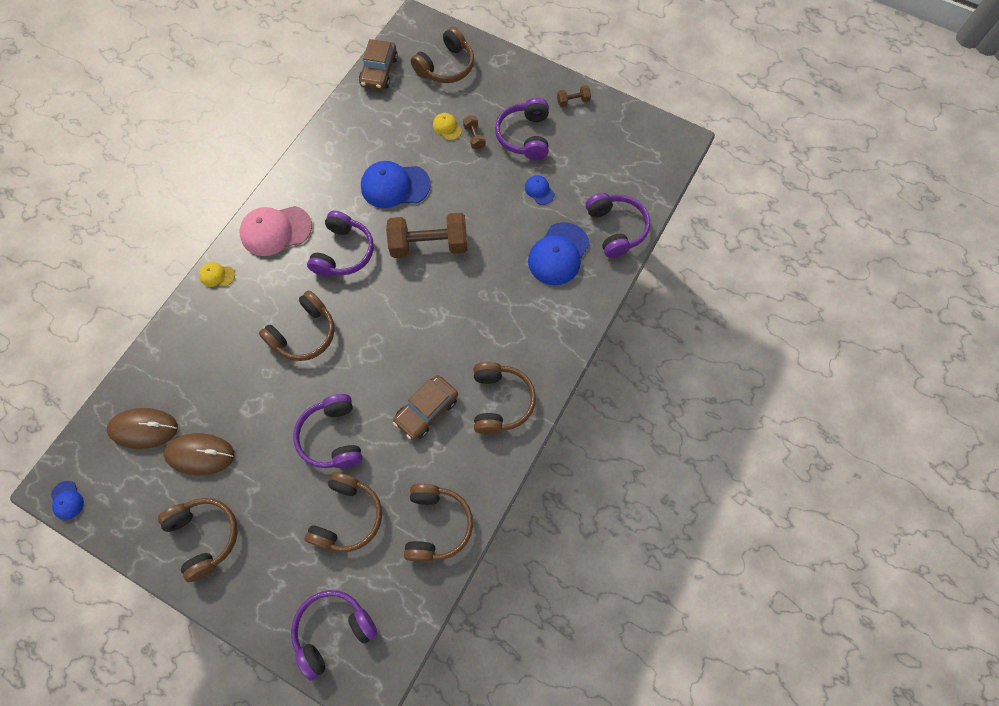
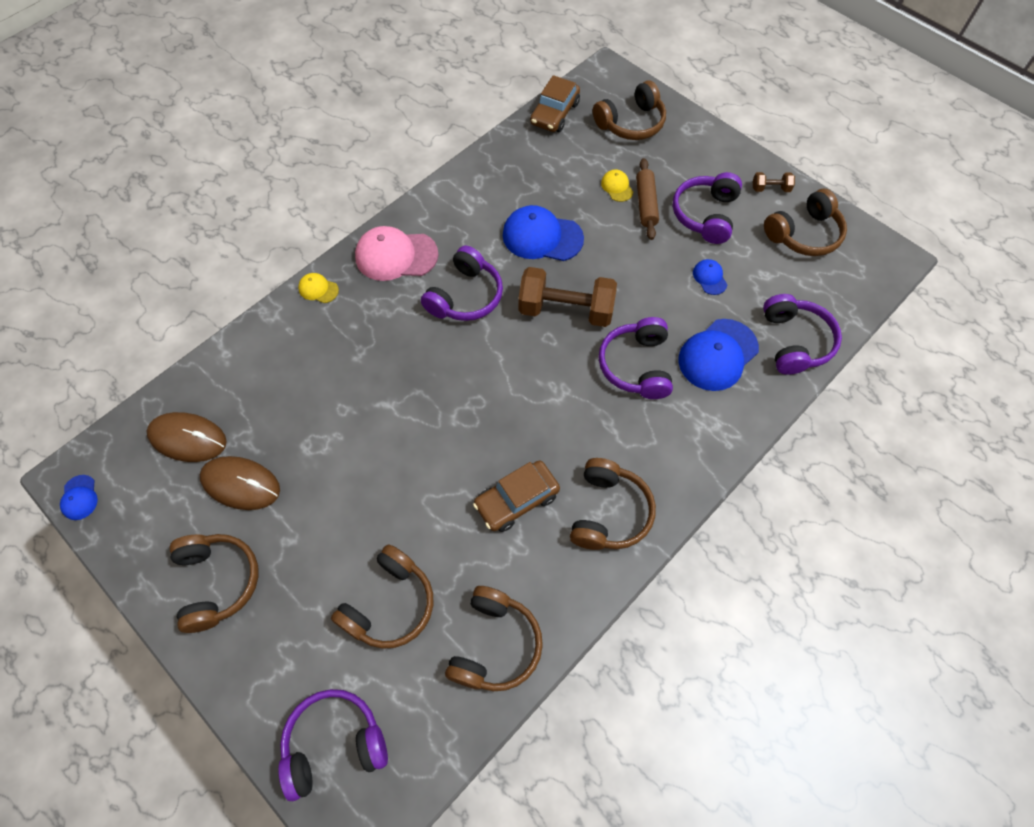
camera: 15 degrees right, 5 degrees down
(304, 334) = (396, 376): brown headphones -> brown headphones (804, 234)
(332, 437) = (397, 503): purple headphones -> purple headphones (636, 365)
(474, 137) = (646, 204): brown dumbbell -> brown rolling pin

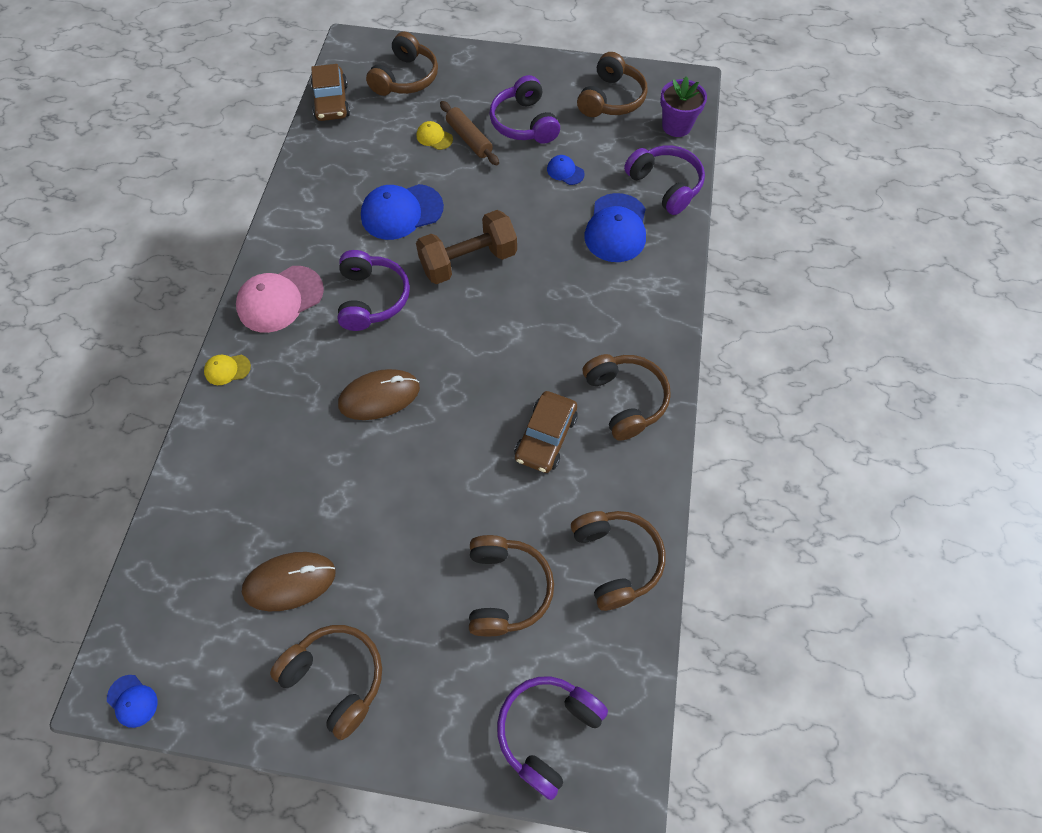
camera: 35 degrees left, 0 degrees up
(188, 438) = (203, 576): brown mouse -> brown mouse (379, 396)
(636, 365) = (560, 273): purple headphones -> none
(770, 188) = (559, 76): brown dumbbell -> none
(849, 292) = (676, 126): none -> purple flower pot

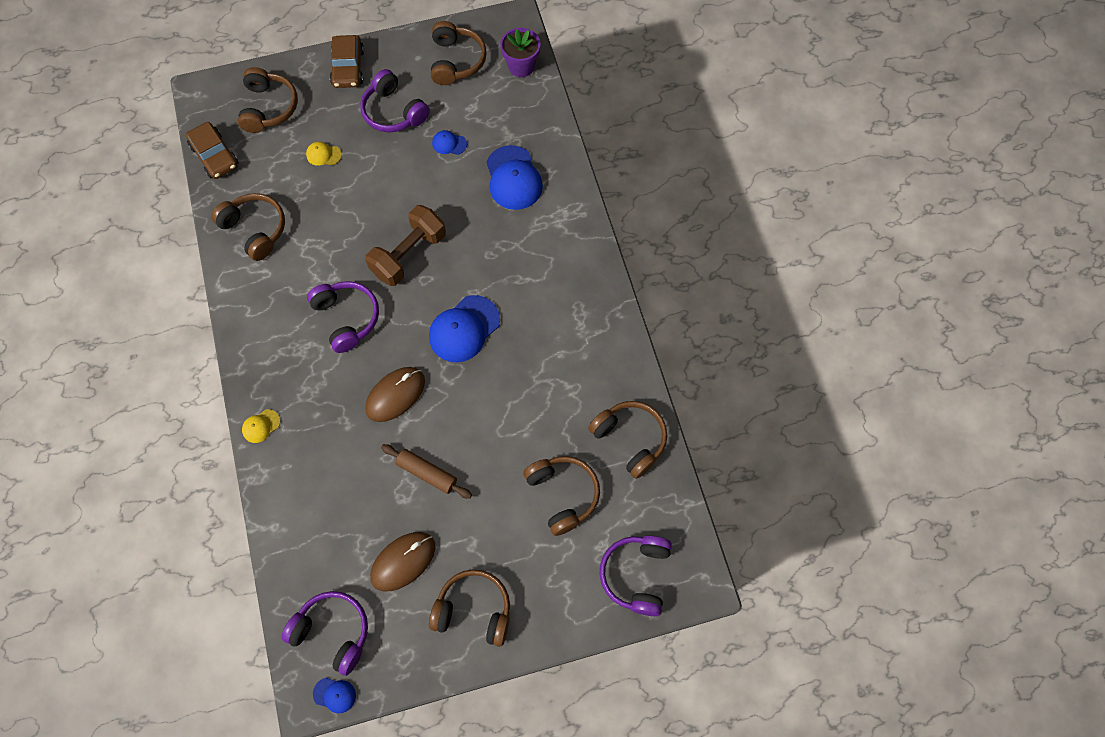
camera: 25 degrees left, 5 degrees up
(280, 299) = (271, 350): pink cap -> none
(401, 212) = (331, 234): blue cap -> blue cap (464, 329)
(469, 139) = (354, 145): brown rolling pin -> brown rolling pin (427, 473)
(545, 437) = (538, 371): brown car -> brown car (348, 68)
(625, 400) = (583, 317): brown headphones -> brown headphones (255, 230)
(665, 185) = (535, 125): purple headphones -> purple headphones (333, 632)

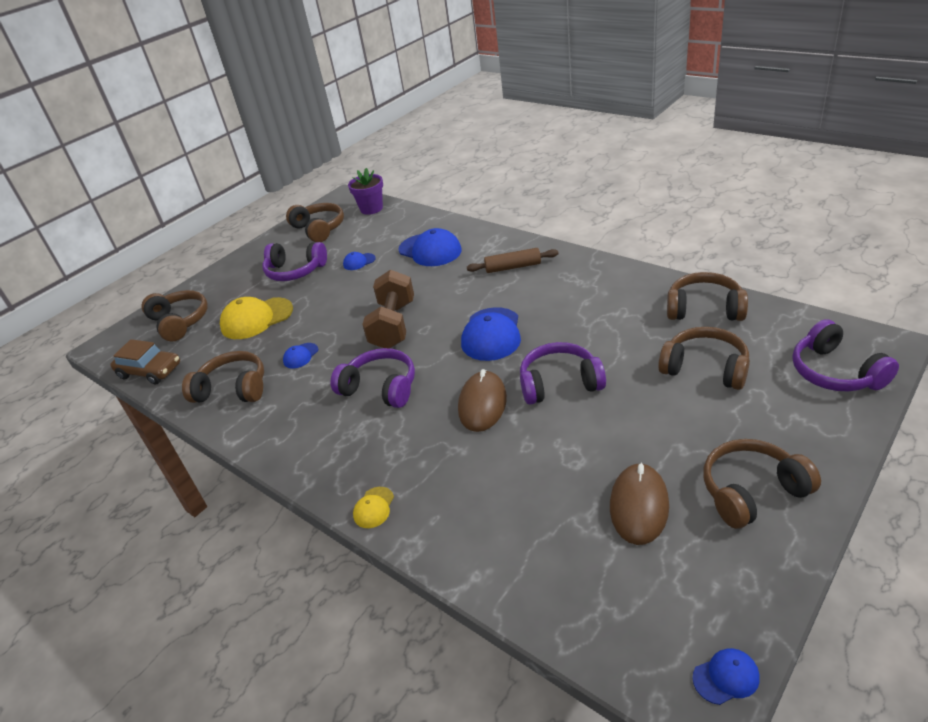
camera: 30 degrees left, 30 degrees down
(322, 232) = (300, 356): none -> blue cap
(323, 155) = (256, 319): yellow cap -> yellow cap, size x2.05
(333, 632) = (647, 618): purple headphones -> purple headphones (559, 383)
(348, 68) = (232, 272): brown car -> none
(427, 473) = (576, 431): brown rolling pin -> brown rolling pin (513, 267)

